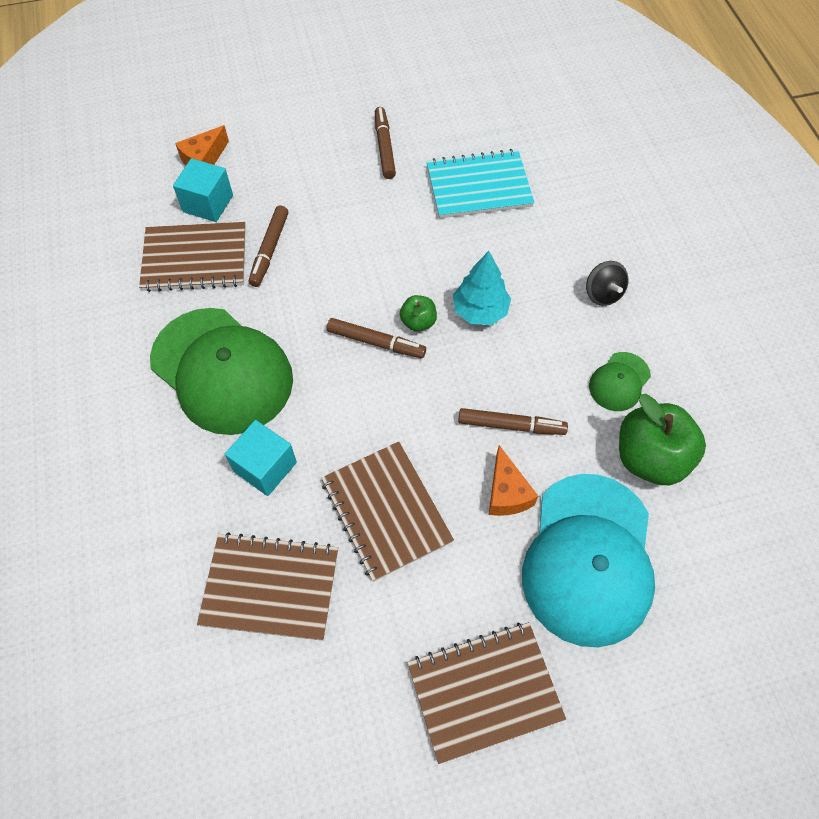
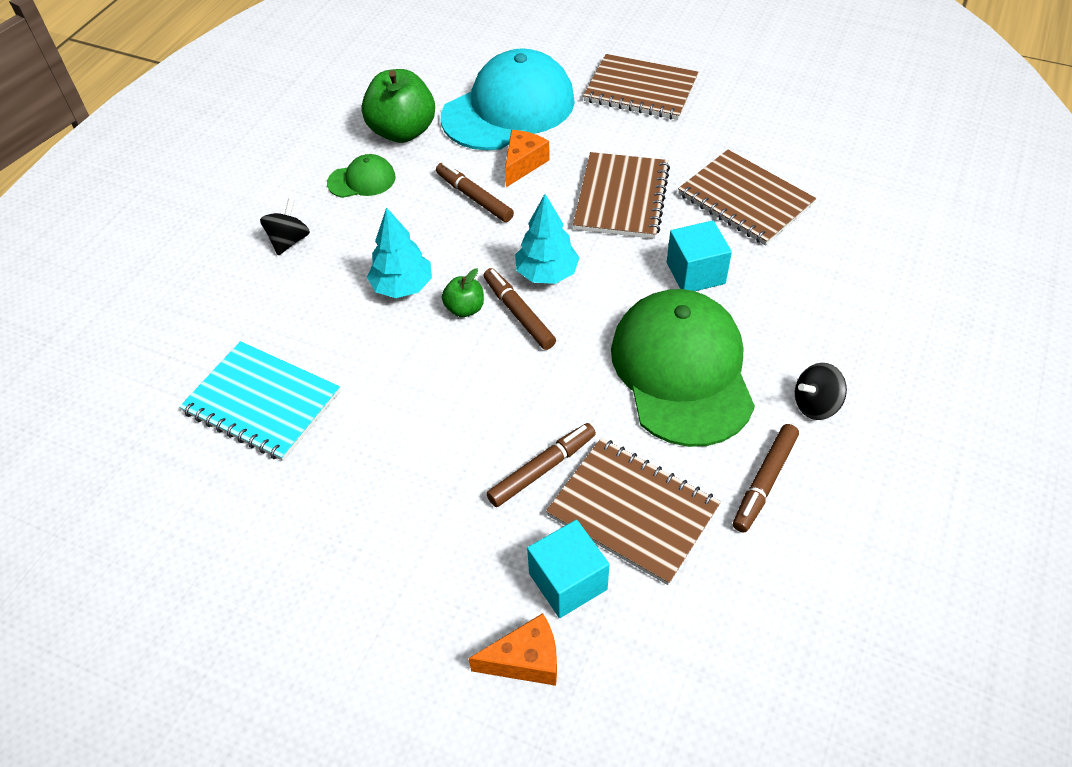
camera: 140 degrees left, 10 degrees down
(107, 402) = (815, 405): none -> black spinning top
(384, 147) = (299, 520): brown marker -> brown marker (765, 482)
(384, 389) = (547, 274): none -> turquoise tree

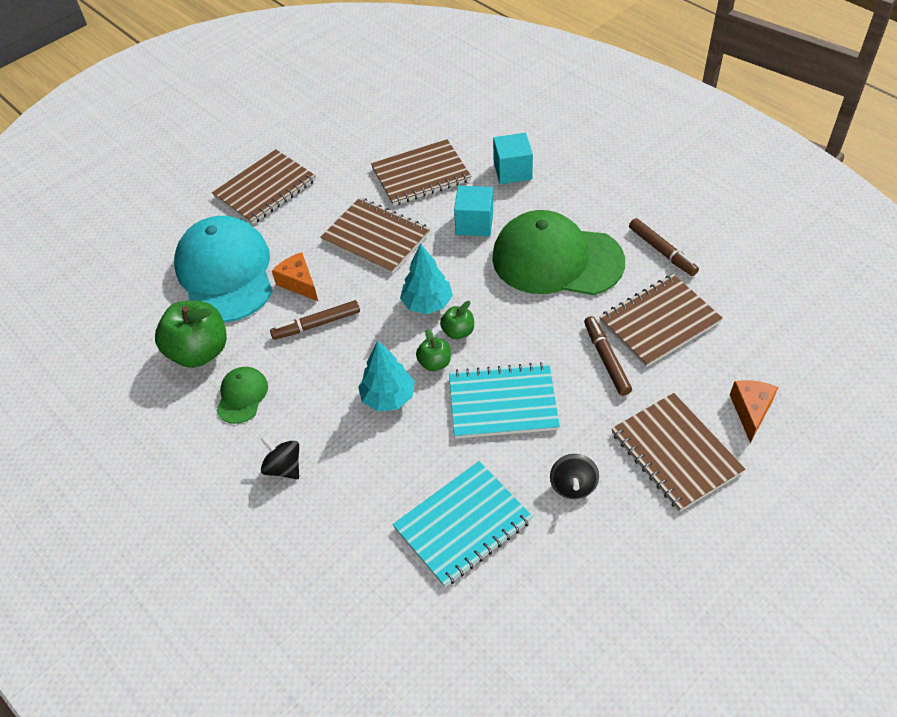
camera: 65 degrees left, 0 degrees up
(424, 584) = (675, 453): none -> brown notebook
(434, 386) = (502, 402): none -> turquoise notebook
(518, 314) = (458, 332): brown marker -> green apple
(568, 581) = (700, 372): turquoise cube -> turquoise cube (512, 171)
(815, 405) = (614, 207): black spinning top -> black spinning top (573, 485)

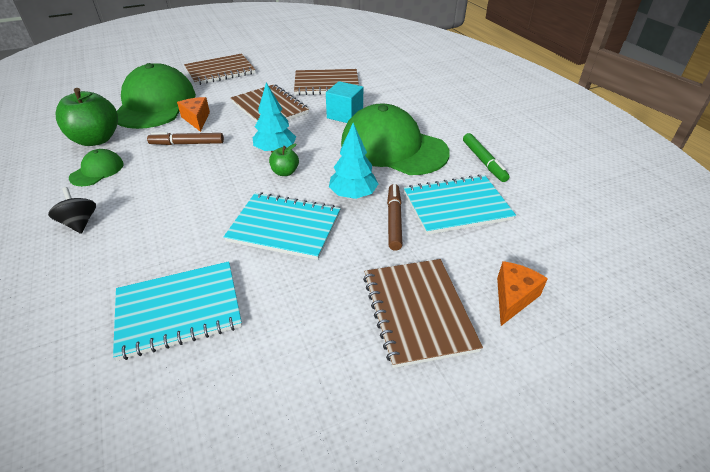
camera: 15 degrees right, 10 degrees down
(225, 273) = (155, 104): turquoise cap -> green cap
(388, 397) = (198, 199): turquoise tree -> turquoise tree (353, 195)
(435, 363) = (251, 187): green apple -> none
(512, 171) = (392, 94): turquoise cube -> none
(573, 485) = (301, 309): black spinning top -> none
(659, 322) = (456, 206): brown notebook -> turquoise notebook
(662, 251) = (483, 161): brown marker -> green marker

